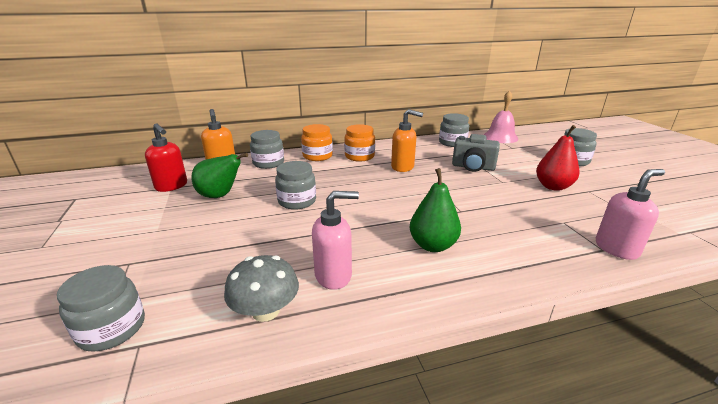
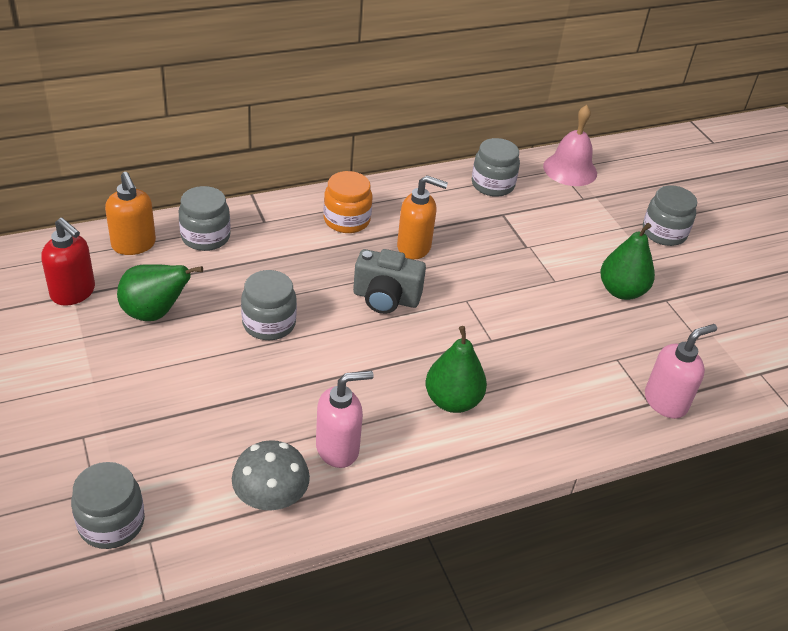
camera: 10 degrees left, 15 degrees up
(317, 156) = (280, 219): orange jar -> none
(473, 167) = (517, 248): grey camera -> grey camera (386, 298)
(553, 186) = (621, 291): red pear -> green pear

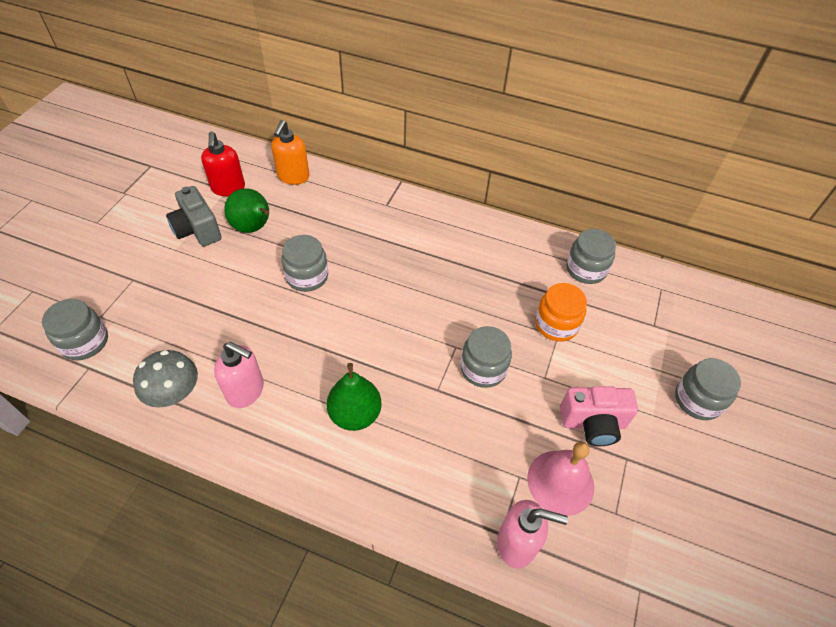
camera: 45 degrees right, 10 degrees up
(205, 237) = (339, 195): grey jar -> grey jar (483, 368)
(346, 220) = (441, 234): orange jar -> orange jar (556, 324)
(386, 298) = (400, 307): grey camera -> grey camera (197, 230)
(414, 247) = (465, 283): orange soap dispenser -> none
(570, 169) = (671, 294): pink bell -> pink bell (560, 482)
(621, 291) = (593, 423): green pear -> pink camera

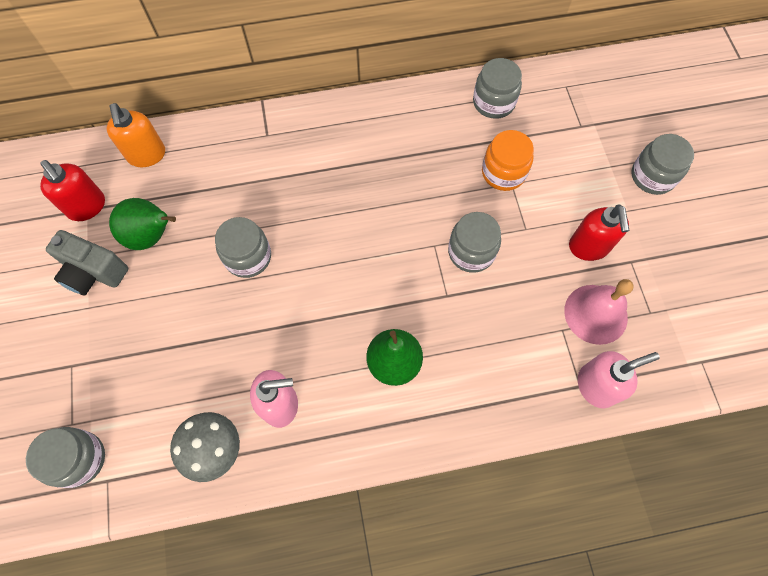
camera: 30 degrees left, 15 degrees up
(593, 423) = (588, 247): pink camera -> red soap dispenser

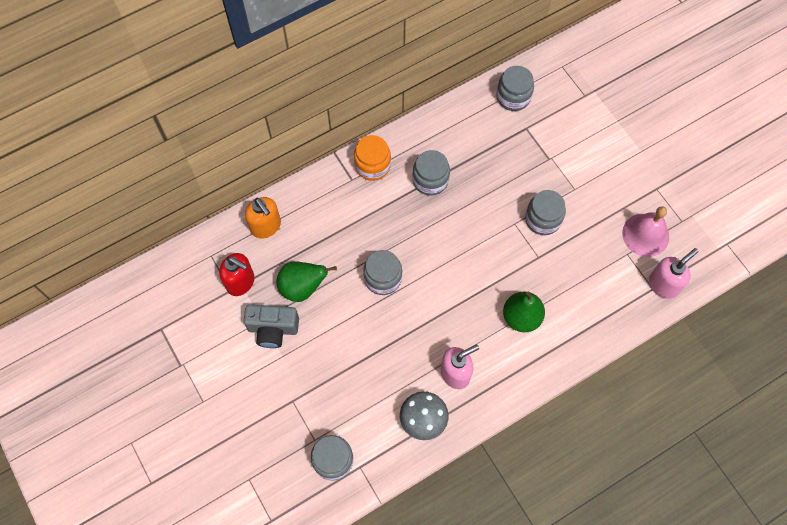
camera: 20 degrees left, 0 degrees up
(503, 172) = (542, 151): orange jar -> orange jar (372, 165)
(588, 247) = (623, 188): red soap dispenser -> none
(652, 176) = (649, 119): grey jar -> grey jar (430, 180)

